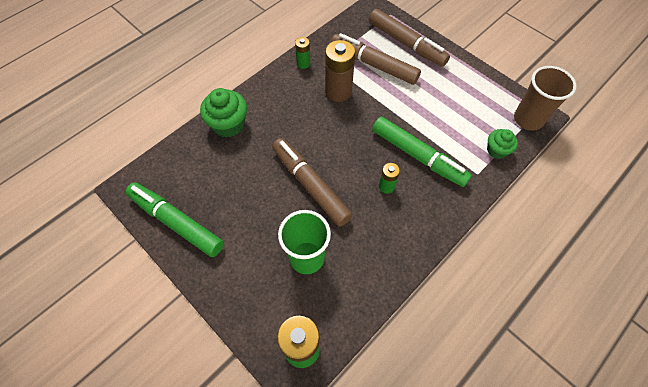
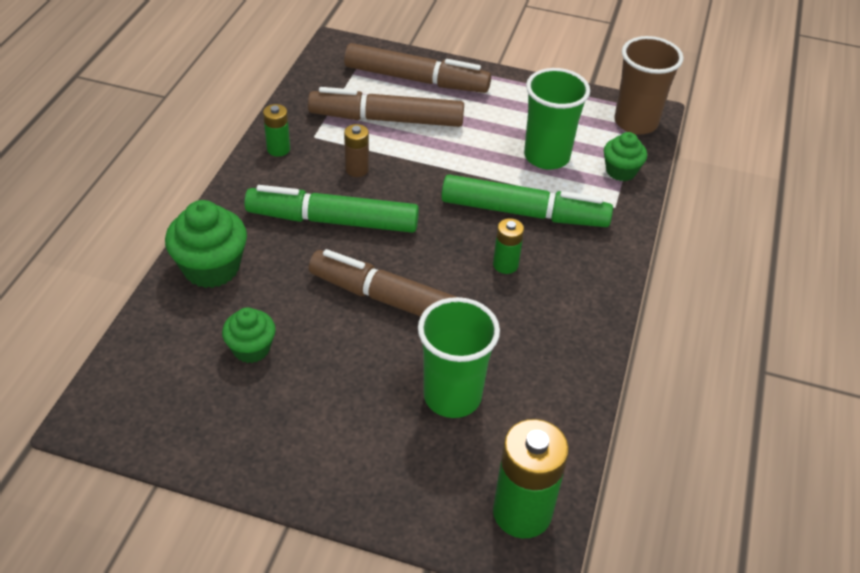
camera: 30 degrees left, 15 degrees down
(176, 222) = (214, 432): green marker -> green marker (332, 221)
(221, 181) = (251, 349): none -> green cupcake
(338, 92) = (357, 169): brown battery -> brown battery, size x0.53
(455, 123) = (546, 156): none -> green cup

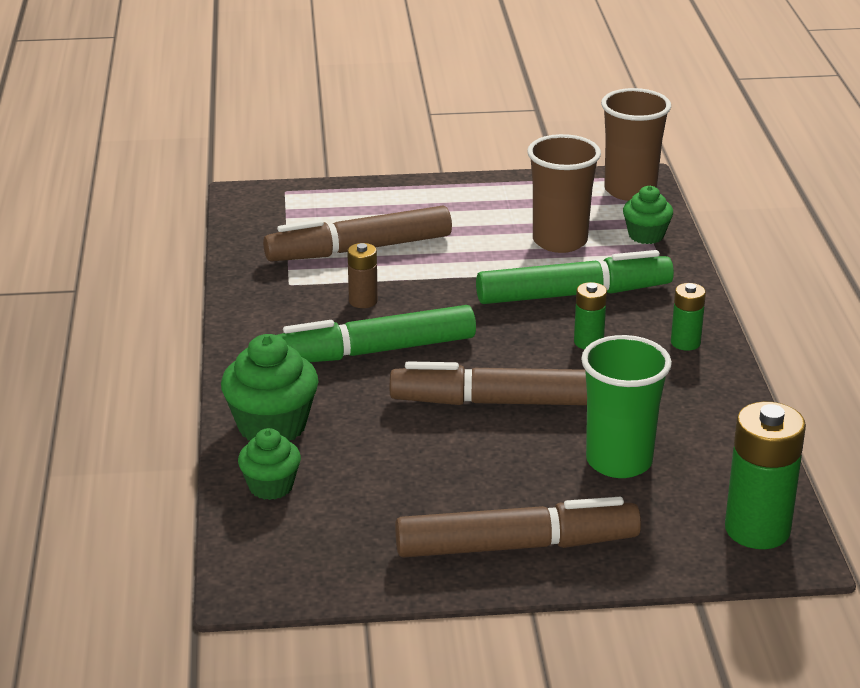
camera: 20 degrees left, 15 degrees down
(251, 349) = (376, 481): green cupcake -> green cupcake (271, 486)
(278, 149) = (258, 304): green battery -> green battery (685, 343)
(416, 79) = (363, 206): brown marker -> brown marker (516, 546)
(546, 156) = (560, 241): green cup -> brown cup

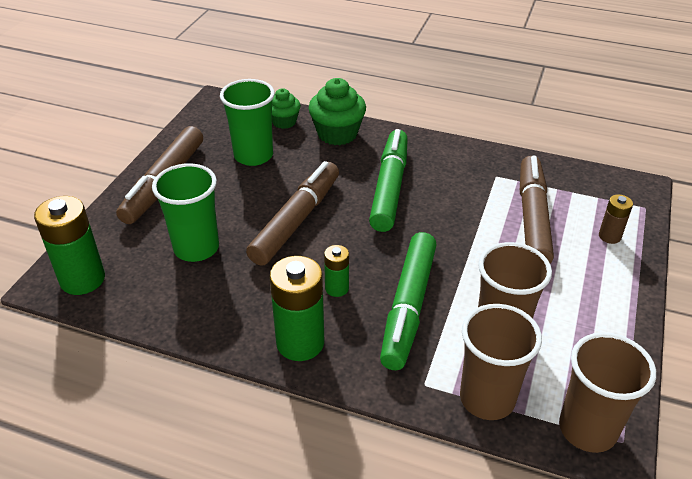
camera: 115 degrees right, 10 degrees up
(363, 301) = (456, 200): brown battery -> brown battery (609, 236)
(385, 485) = (253, 155): none -> green cup
(646, 235) = (487, 399): green cupcake -> brown cup
(685, 343) = (300, 343): green battery -> green battery, size x1.87

